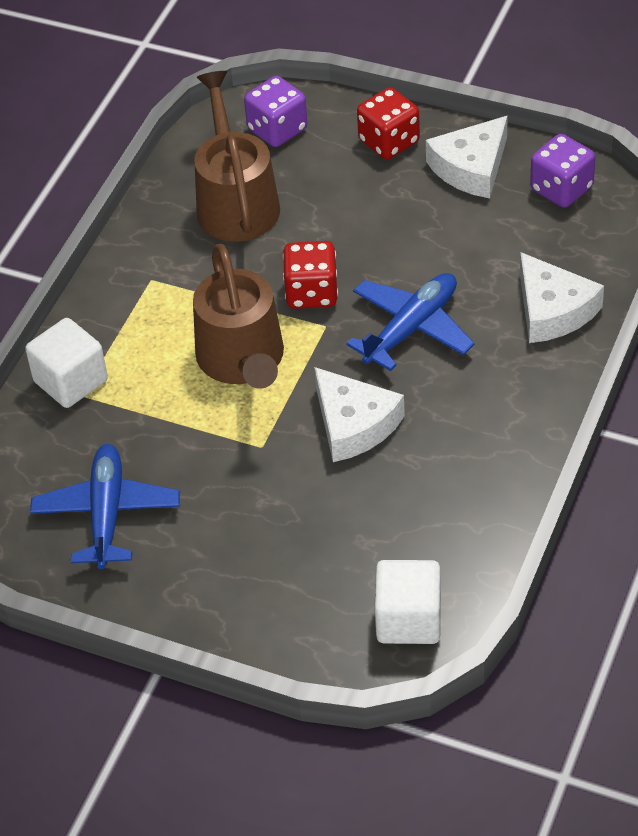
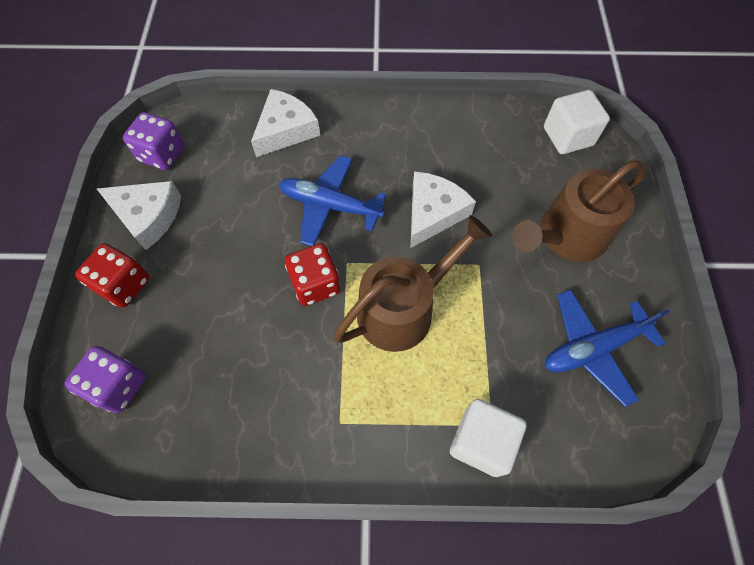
camera: 115 degrees left, 15 degrees up
(236, 202) = (224, 385): brown watering can -> brown watering can (567, 235)

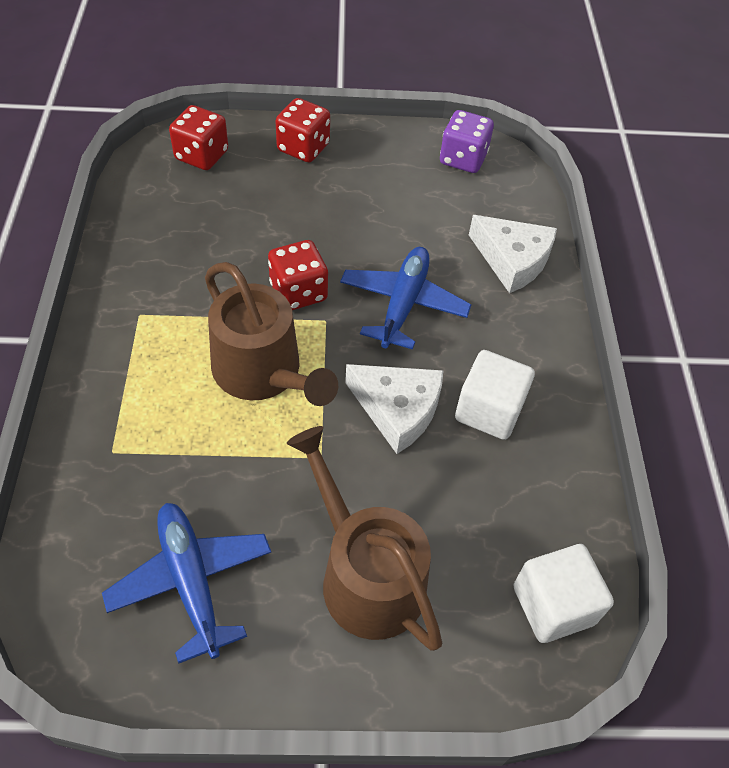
camera: 85 degrees right, 10 degrees down
(119, 385) = (201, 155): purple dice -> red dice
(148, 216) = (382, 156): white cheese -> none
(481, 441) = (95, 440): white cube -> white cube (489, 410)

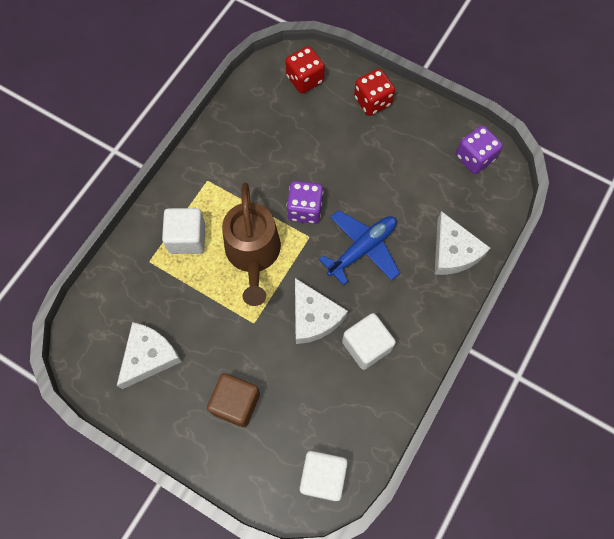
camera: 35 degrees right, 15 degrees up
(153, 396) = (187, 238): none -> white cube
(191, 581) = (149, 356): blue plane -> white cheese
(298, 292) = (305, 209): red dice -> purple dice
(366, 575) = (236, 403): brown watering can -> brown cube

